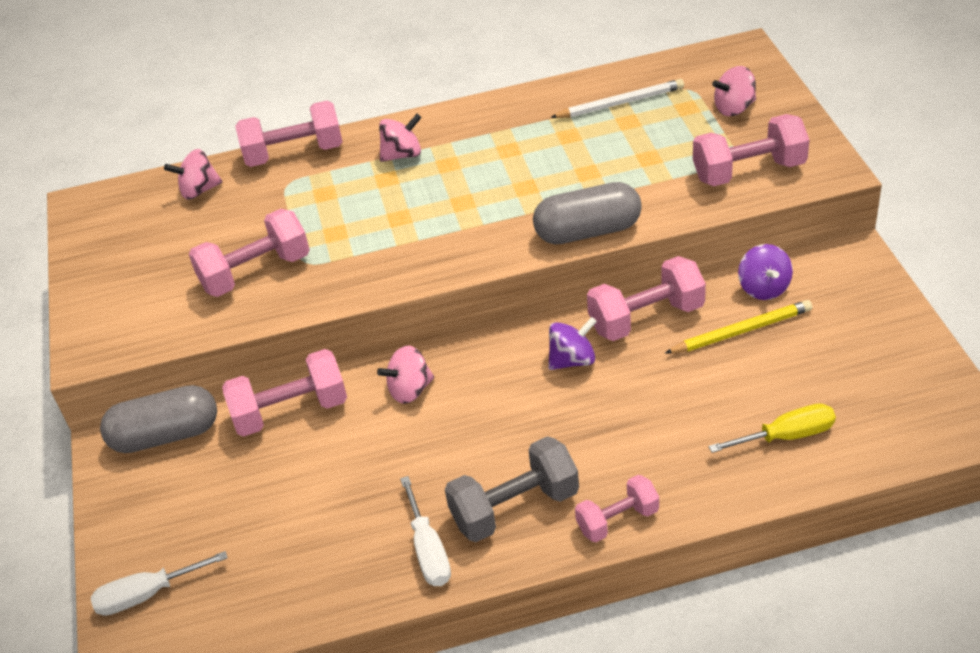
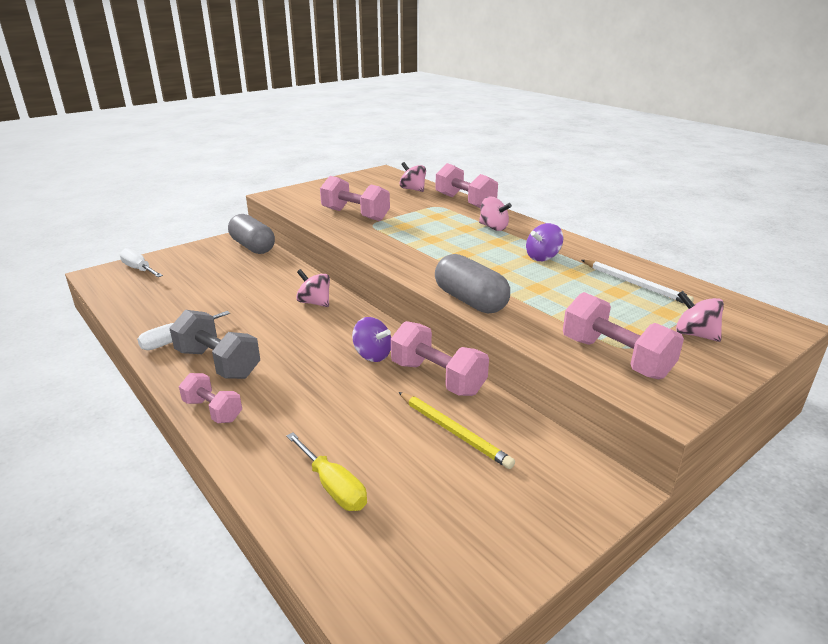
camera: 60 degrees right, 15 degrees down
(290, 411) = (282, 272): pink dumbbell -> none
(763, 288) = (518, 434): purple spinning top -> purple spinning top (542, 257)

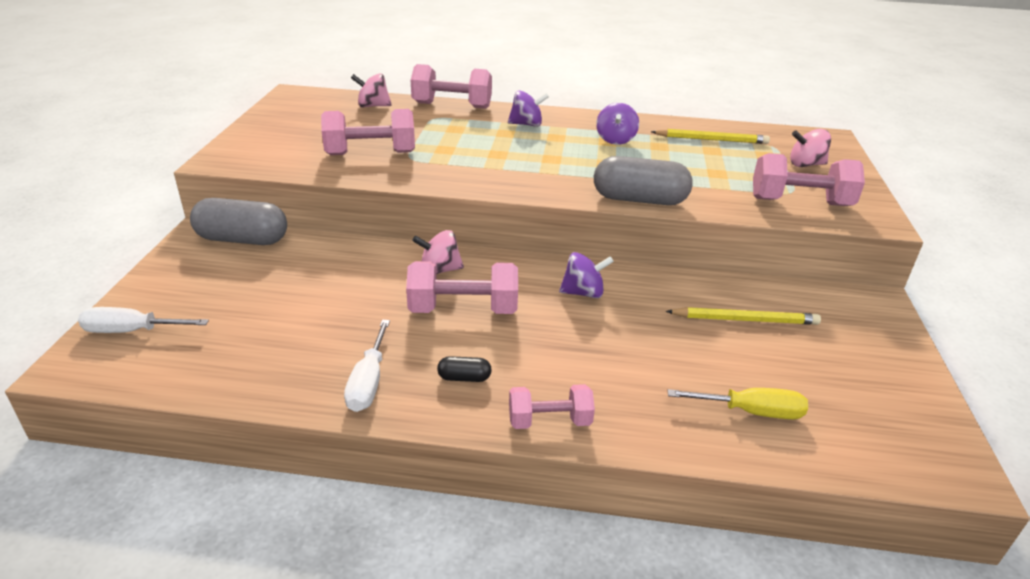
camera: 45 degrees left, 5 degrees up
(218, 363) = (464, 378): grey dumbbell -> black capsule
(437, 378) = (663, 285): pink dumbbell -> pink dumbbell (463, 309)
(493, 227) = (526, 124): pink spinning top -> purple spinning top
(634, 284) = (711, 140): white pencil -> yellow pencil

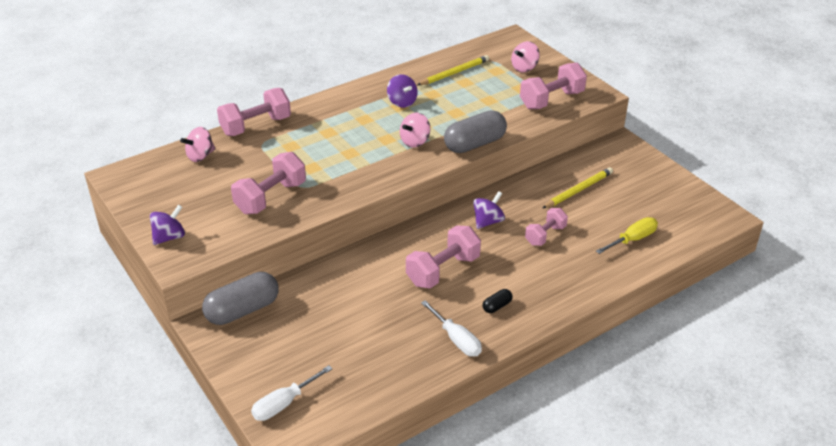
camera: 40 degrees left, 5 degrees up
(439, 270) = (395, 255): pink spinning top -> pink spinning top (415, 141)
(526, 124) = (331, 117): purple spinning top -> purple spinning top (169, 237)
(549, 421) = (561, 300): pink dumbbell -> pink dumbbell (545, 235)

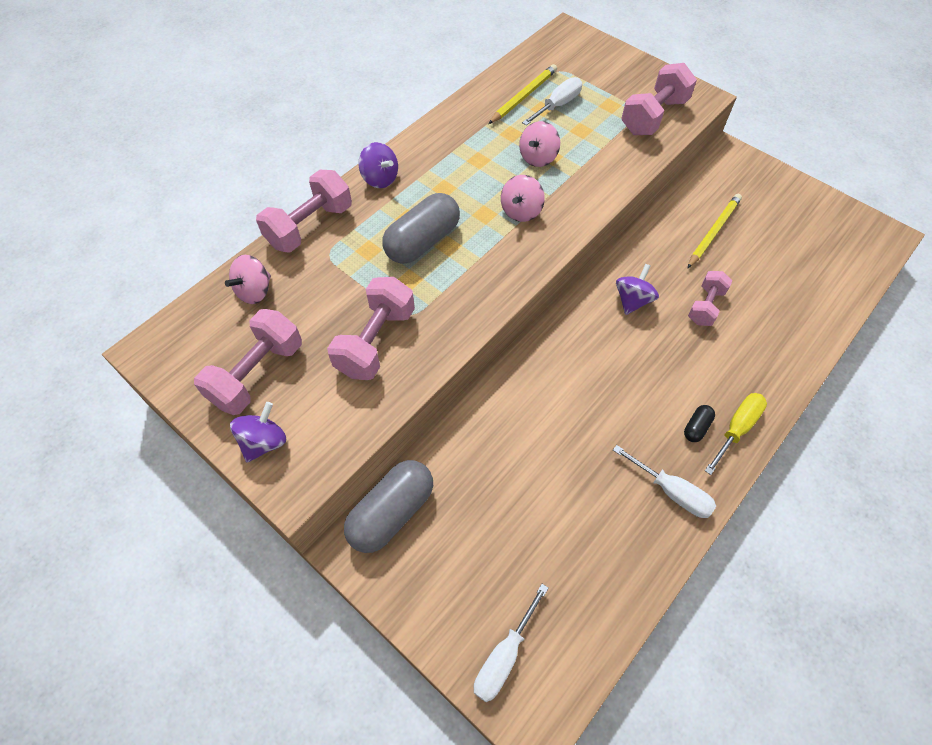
camera: 15 degrees left, 20 degrees up
(402, 102) = (479, 153): purple spinning top -> purple spinning top (380, 179)
(443, 270) = (612, 387): pink dumbbell -> pink dumbbell (257, 374)
(474, 144) = (594, 201): grey capsule -> grey capsule (422, 241)
(478, 82) = (557, 105): none -> white screwdriver
(524, 68) = (601, 75): pink spinning top -> pink spinning top (538, 157)
(632, 239) = (802, 291): yellow screwdriver -> yellow screwdriver (736, 429)

